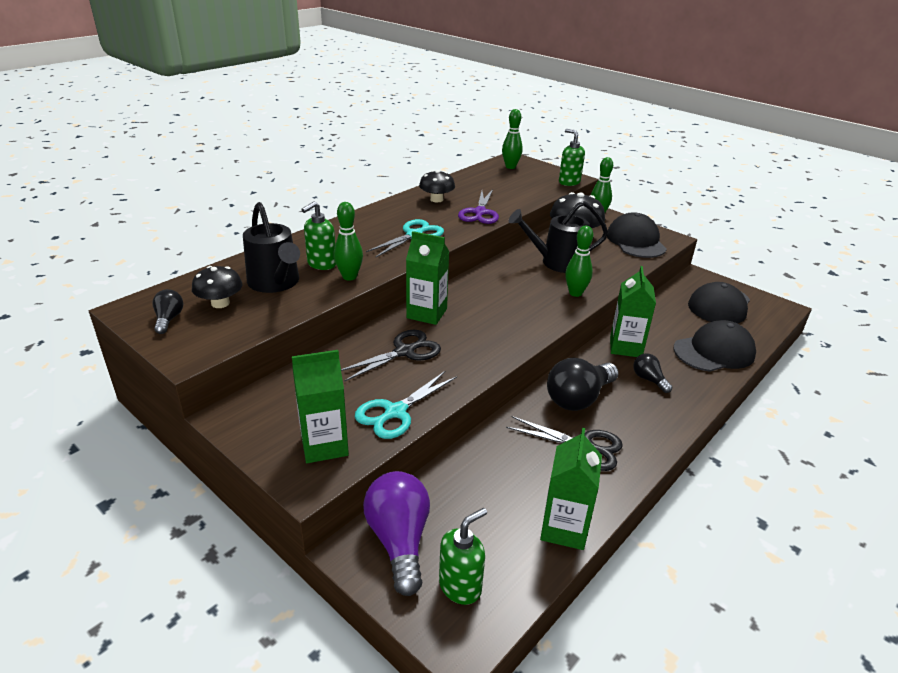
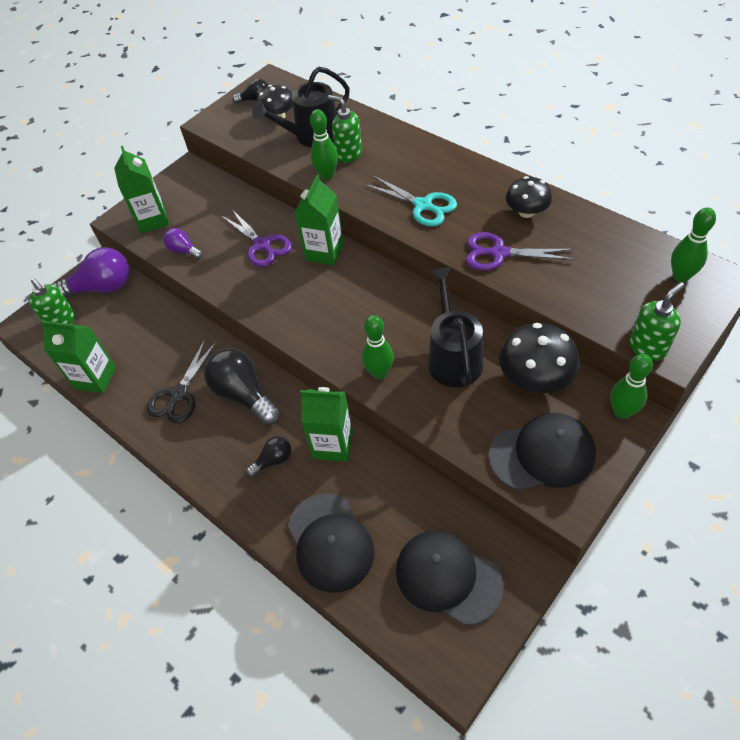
camera: 95 degrees right, 20 degrees up
(395, 412) = (183, 250): turquoise scissors -> purple light bulb
(404, 352) = (262, 245): black scissors -> purple scissors

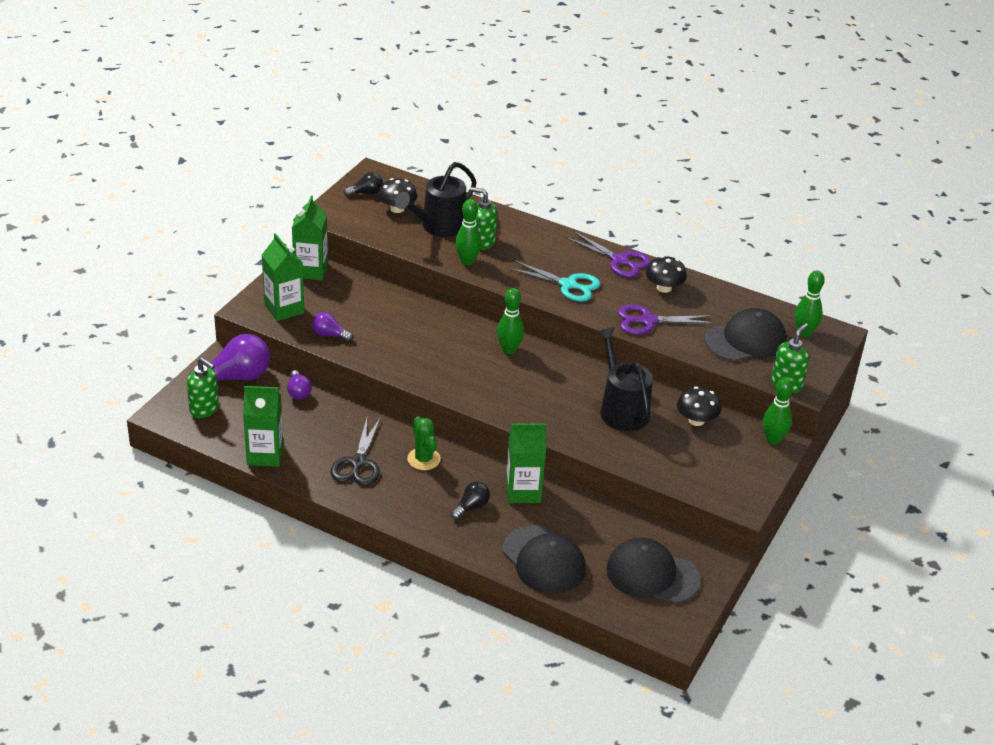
camera: 20 degrees left, 15 degrees down
(152, 307) = (298, 392): none -> purple light bulb
(244, 394) = (423, 459): black light bulb -> green cactus
(262, 245) = (409, 327): purple scissors -> purple scissors (619, 260)
(324, 252) = (475, 331): green carton -> green carton (311, 270)
(379, 373) = (559, 424): green bowling pin -> green bowling pin (509, 350)
(535, 378) = (696, 420): black mushroom -> black mushroom, size x0.65
(542, 454) = (714, 473): black cap -> black cap (745, 340)

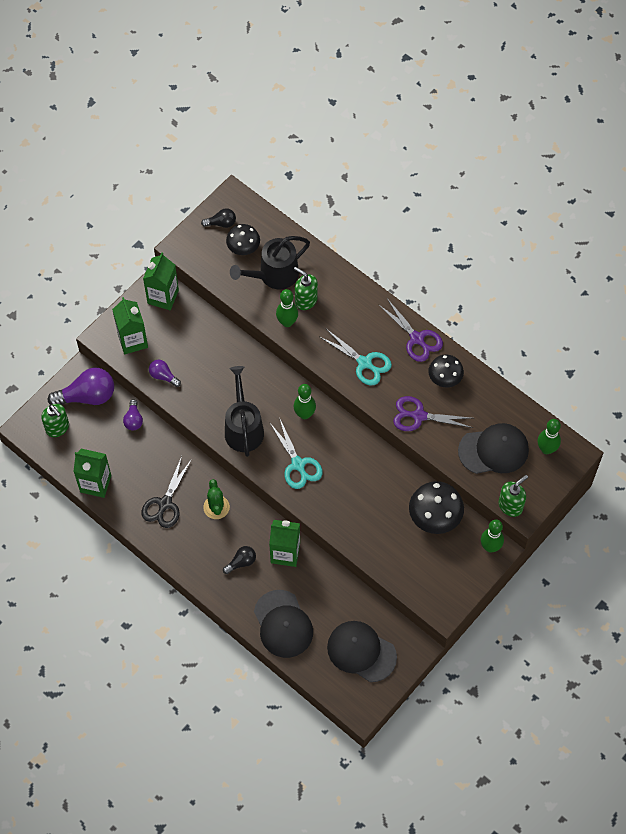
camera: 15 degrees right, 25 degrees up
(516, 393) = (298, 464): none -> turquoise scissors
(622, 409) = (378, 495): black watering can -> black watering can (243, 428)
(696, 420) = (435, 516): black mushroom -> black mushroom, size x1.53

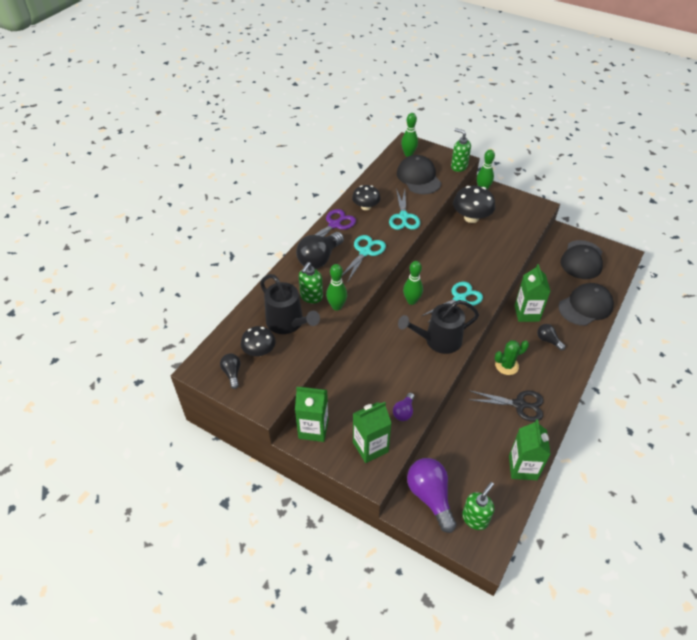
camera: 100 degrees left, 15 degrees down
(133, 420) = (443, 447): purple light bulb -> none
(362, 315) = (319, 259): none -> black light bulb
(419, 416) = (403, 217): purple scissors -> turquoise scissors

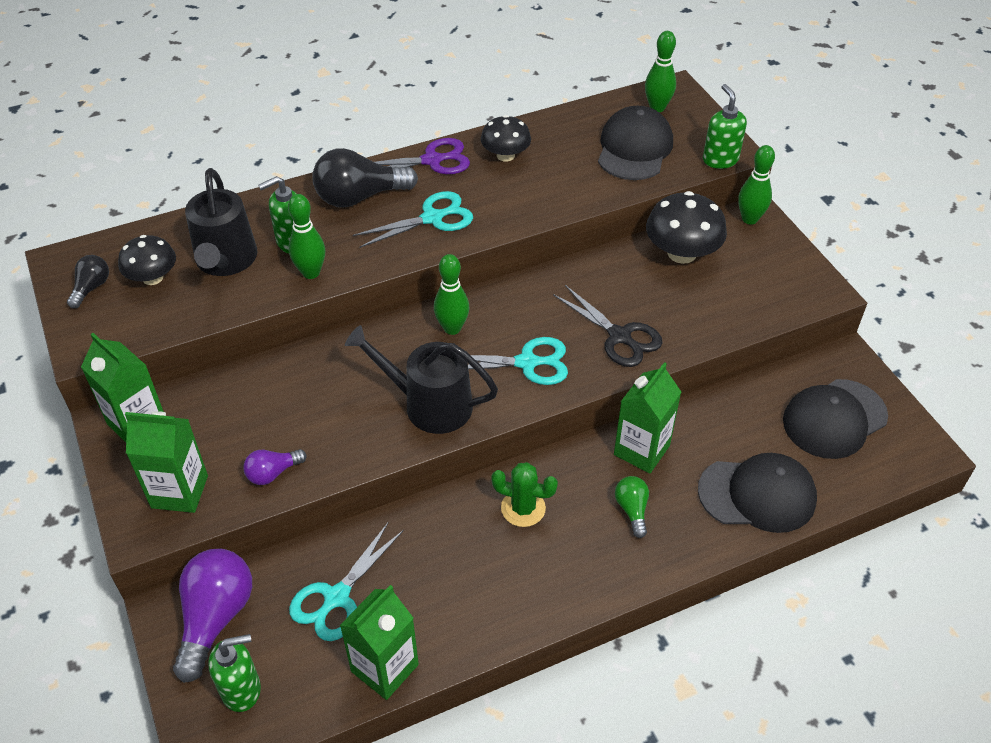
camera: 35 degrees right, 0 degrees up
(403, 217) = (545, 195): turquoise scissors -> turquoise scissors (336, 597)
(519, 404) = (479, 576): black scissors -> black scissors (619, 336)
(548, 340) = (632, 510): black light bulb -> green light bulb

